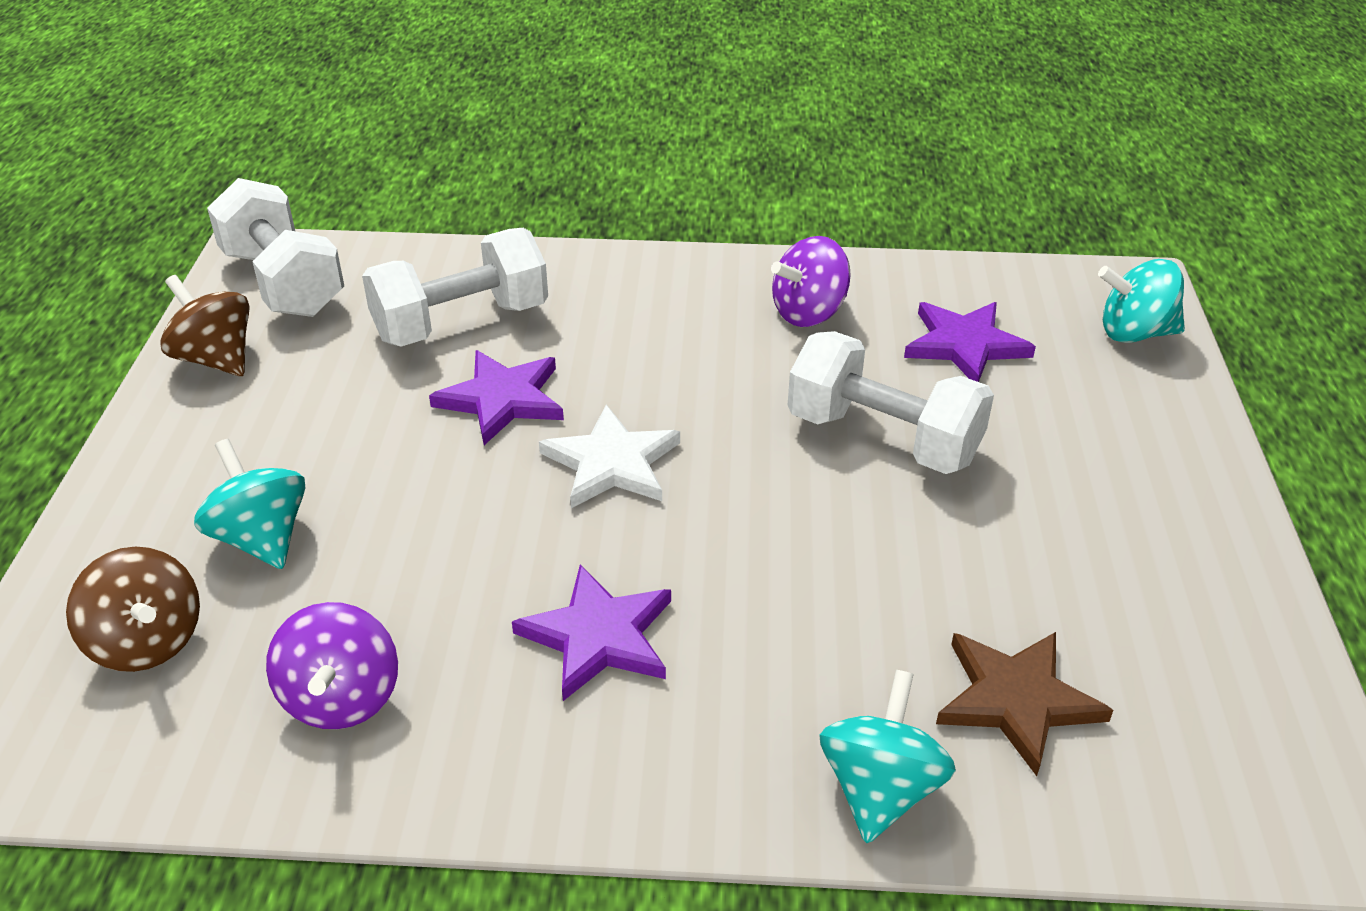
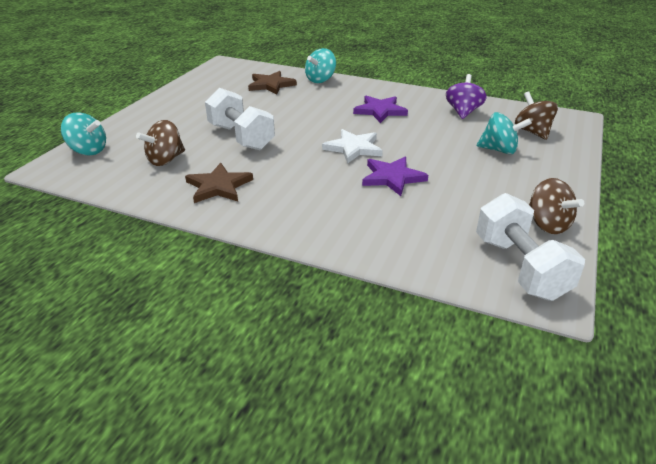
camera: 160 degrees left, 5 degrees down
(261, 538) = (499, 150): turquoise spinning top -> turquoise spinning top turned 60 degrees counterclockwise
(461, 322) = (405, 217): white dumbbell -> none
(809, 313) = (218, 186): purple spinning top -> brown star
(965, 345) = (165, 160): purple star -> brown spinning top

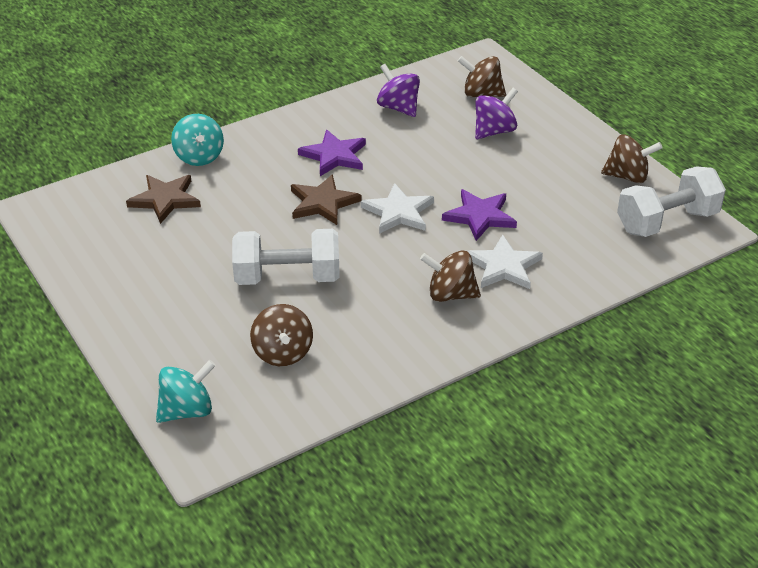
camera: 55 degrees left, 5 degrees up
(218, 186) = (385, 333): brown star -> brown star (323, 203)
(288, 196) = (450, 294): none -> brown spinning top
(347, 206) = (503, 266): none -> white star
(499, 150) = (494, 131): turquoise spinning top -> purple spinning top
(520, 267) = (667, 221): white dumbbell -> white dumbbell turned 45 degrees counterclockwise

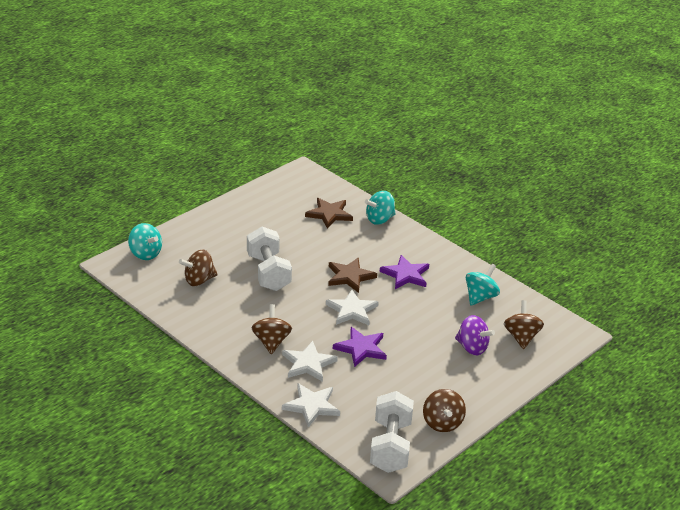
camera: 75 degrees right, 5 degrees down
(398, 108) = (480, 297): purple spinning top -> turquoise spinning top
(589, 275) = (311, 406): none -> white star
(667, 221) = (390, 446): white dumbbell -> white dumbbell turned 45 degrees clockwise

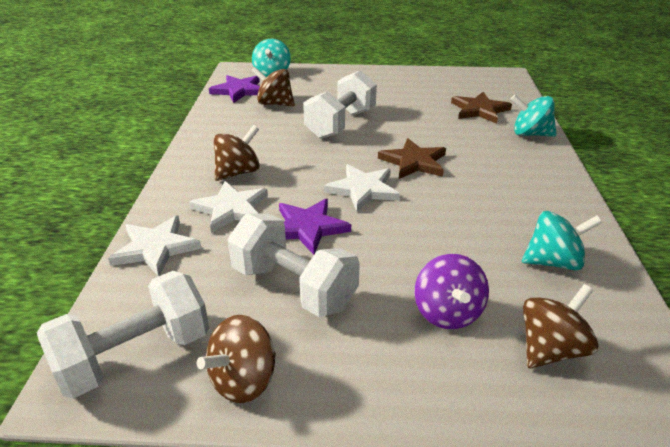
camera: 50 degrees right, 0 degrees up
(401, 379) = (293, 287): none -> white dumbbell
(405, 275) = (482, 190): purple star -> purple star (239, 90)

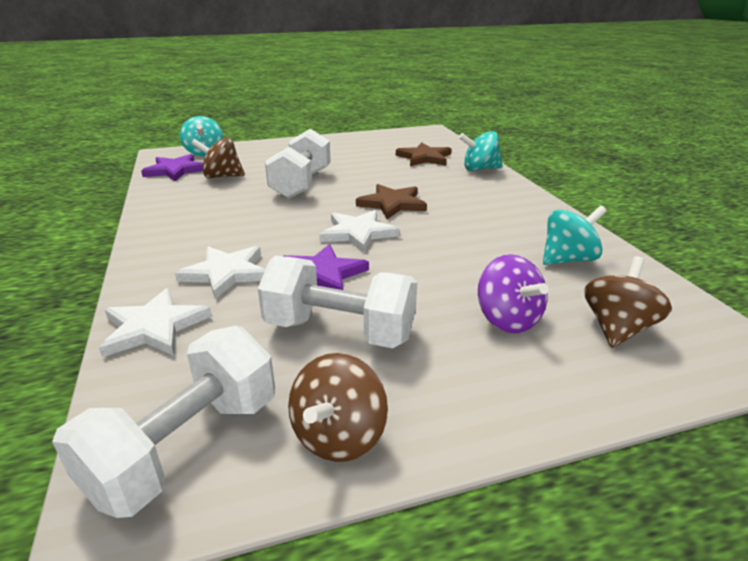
camera: 20 degrees left, 5 degrees down
(238, 172) = (215, 239): brown spinning top -> none

